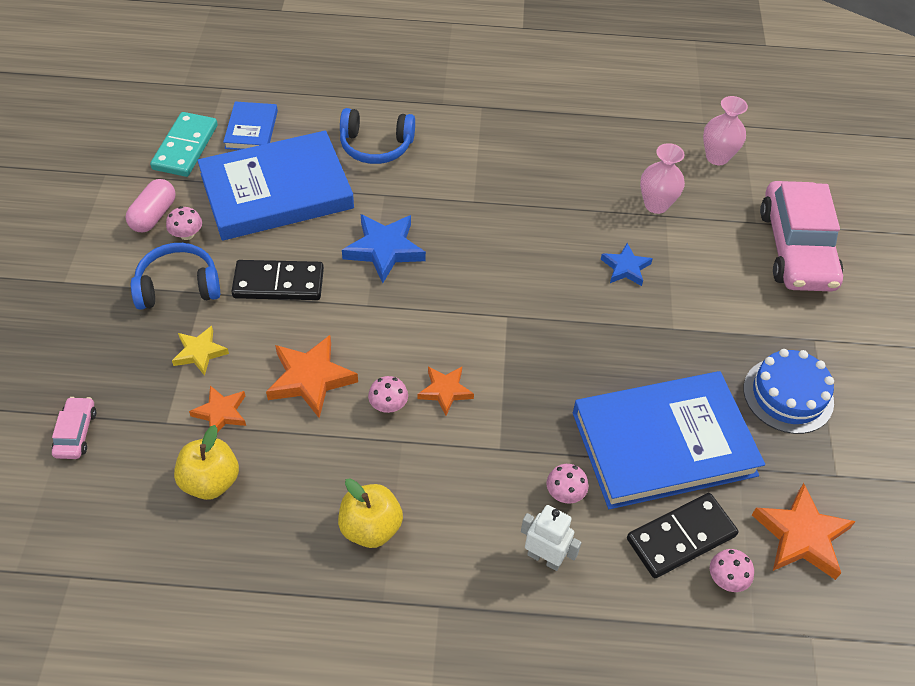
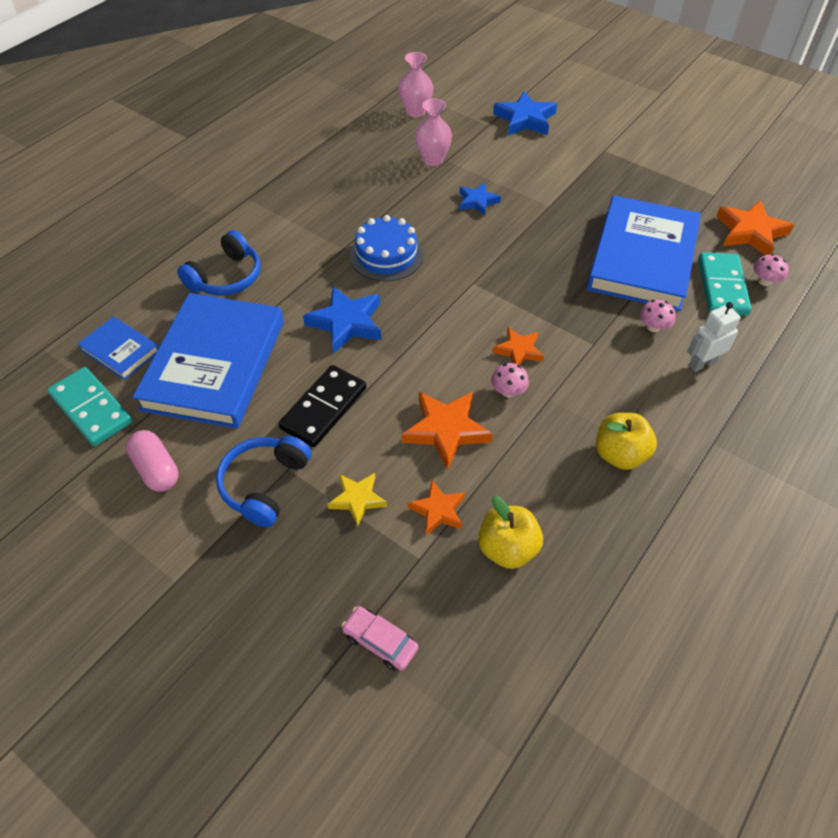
camera: 55 degrees left, 0 degrees up
(187, 234) = (205, 452): pink mushroom -> none
(681, 537) = (722, 286): black domino -> turquoise domino
(788, 395) = (640, 183): blue cake -> blue cake (386, 255)
(796, 248) = (525, 119): pink car -> blue star

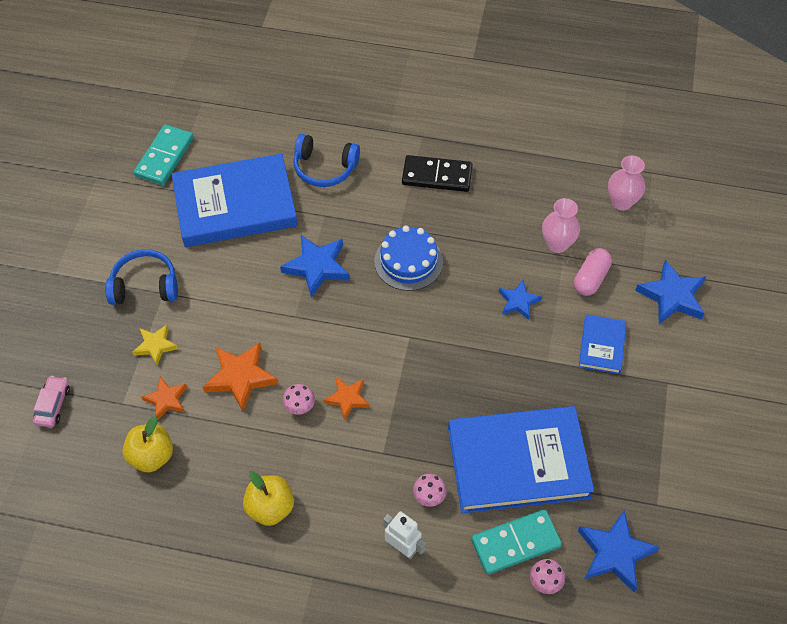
camera: 65 degrees right, 5 degrees up
(120, 350) = (221, 144): blue book -> blue book (602, 346)
(156, 469) = (132, 219): pink capsule -> pink capsule (590, 278)
(324, 408) = (226, 290): black domino -> black domino (437, 176)
(750, 232) = (615, 553): orange star -> blue star

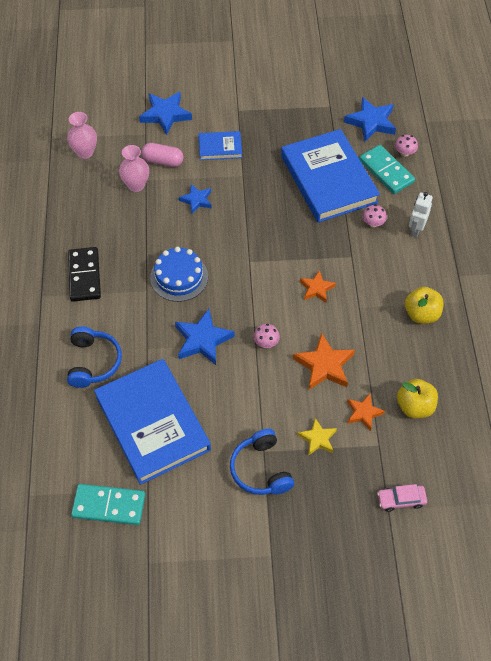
camera: 105 degrees left, 0 degrees up
(299, 406) = (334, 318): pink mushroom -> pink mushroom (266, 342)

